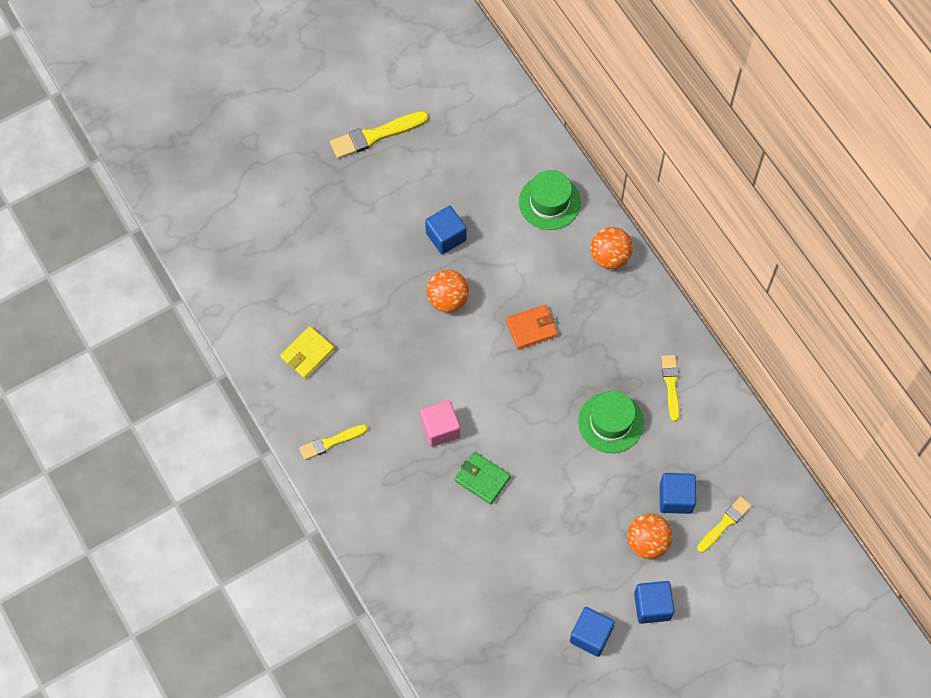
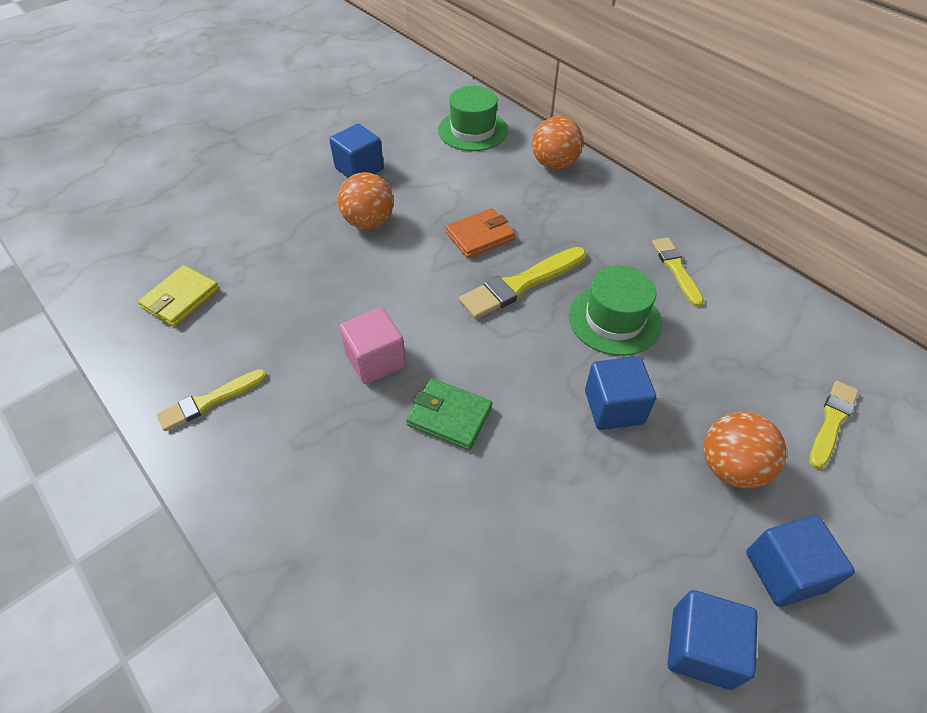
camera: 10 degrees left, 15 degrees down
(376, 135) = (273, 103): yellow brush -> yellow brush (521, 284)
(675, 498) = (744, 398): blue cube -> blue cube (614, 407)

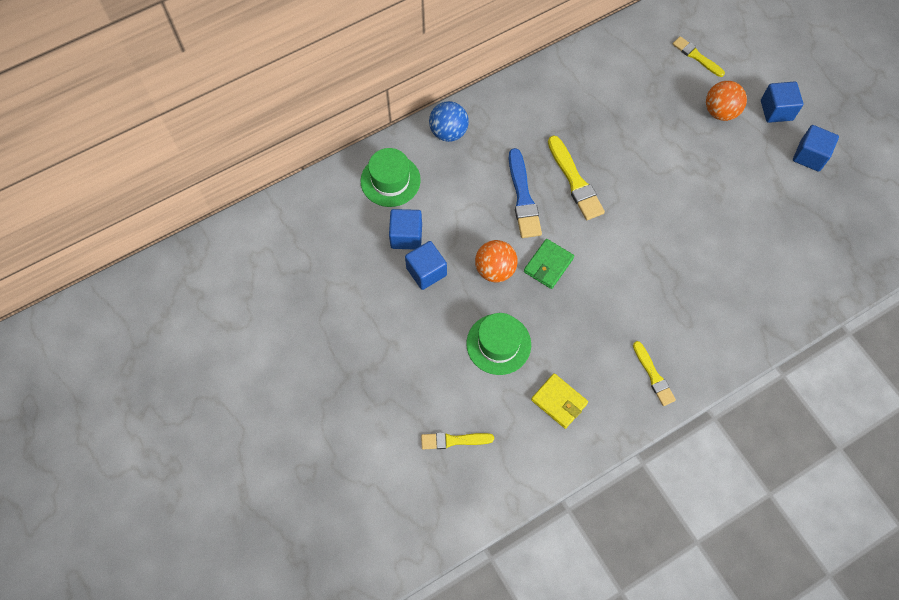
camera: 80 degrees left, 15 degrees up
(376, 360) = (630, 276): pink cube -> none
(449, 416) = (677, 240): green wallet -> green wallet (548, 265)
(480, 236) = (523, 197): orange wallet -> blue brush
(554, 164) = (448, 132): orange ball -> blue ball
(614, 319) = (612, 136): green hat -> green hat (498, 344)
(614, 407) = (678, 154): blue cube -> blue cube (406, 236)
(676, 269) = (573, 89): yellow brush -> yellow brush (454, 440)

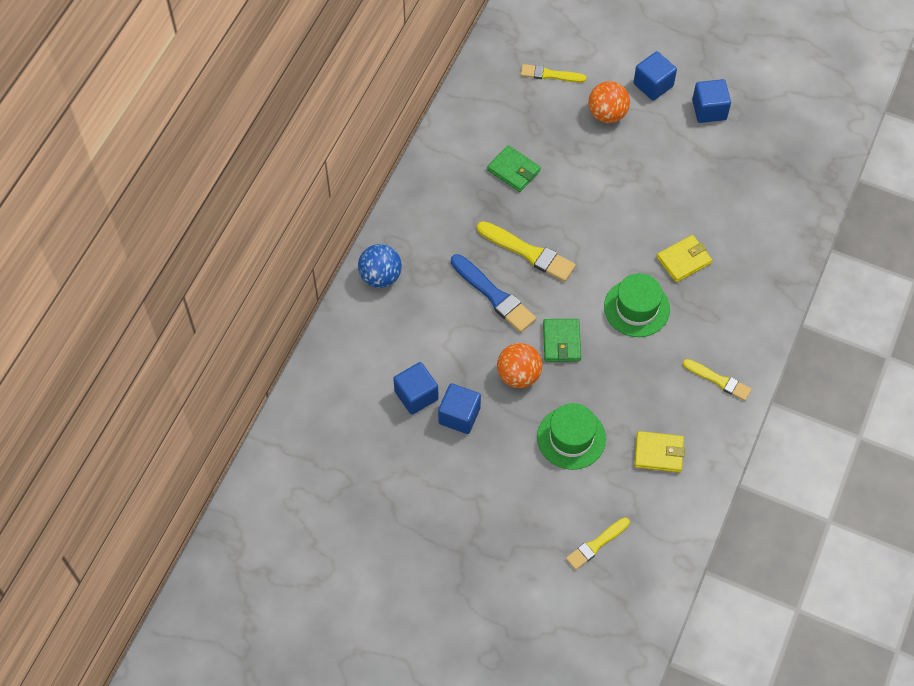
camera: 35 degrees left, 5 degrees down
(390, 180) = (361, 354): green hat -> green hat (636, 308)
(611, 112) = (513, 170): none -> green wallet
(697, 262) = (684, 260): none -> yellow wallet

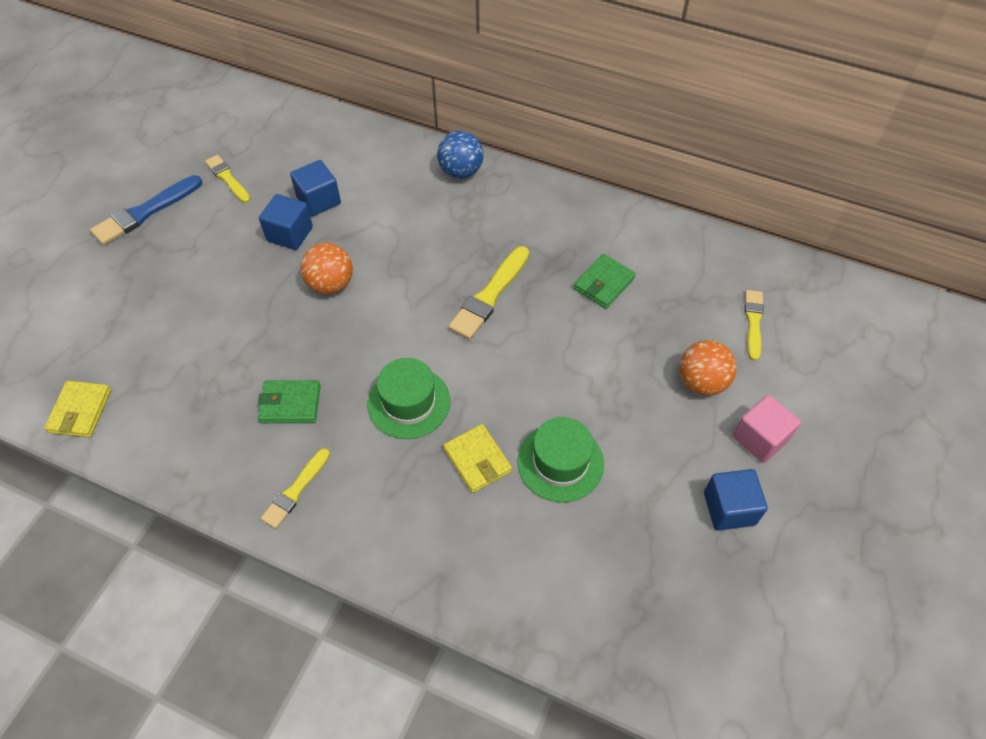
camera: 90 degrees right, 5 degrees down
(494, 295) = (434, 264): blue brush -> blue brush (145, 212)
(561, 342) = (368, 324): green wallet -> green wallet (290, 404)
(571, 438) = (245, 330): green hat -> green hat (560, 462)
(596, 544) = (111, 350): yellow brush -> yellow brush (227, 178)
(653, 85) = (760, 438): blue cube -> pink cube
(658, 453) = (208, 416): yellow wallet -> yellow wallet (80, 411)

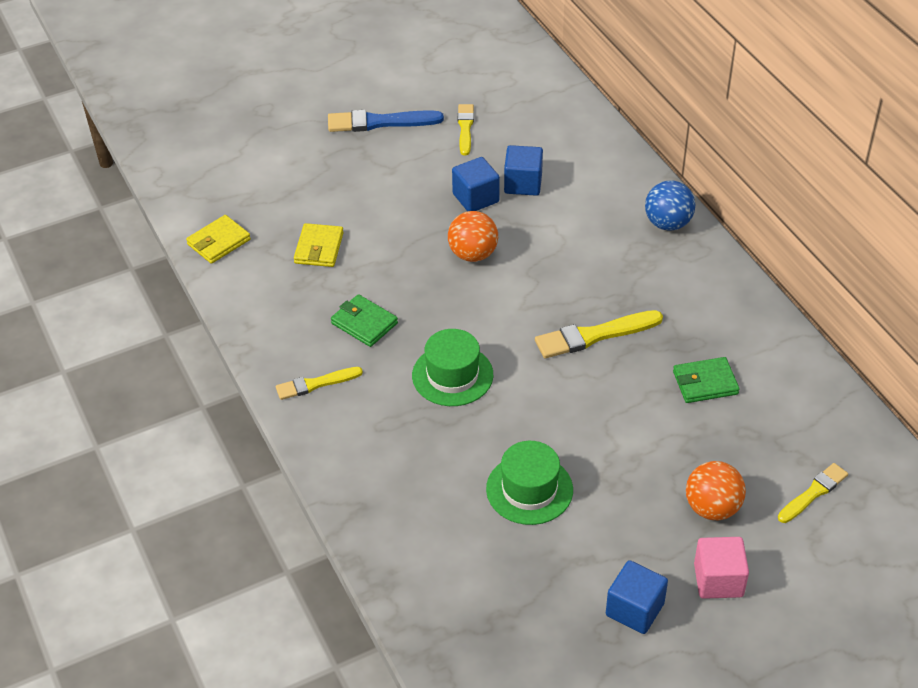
camera: 40 degrees right, 10 degrees down
(477, 460) = (466, 447): yellow wallet -> yellow wallet (319, 248)

